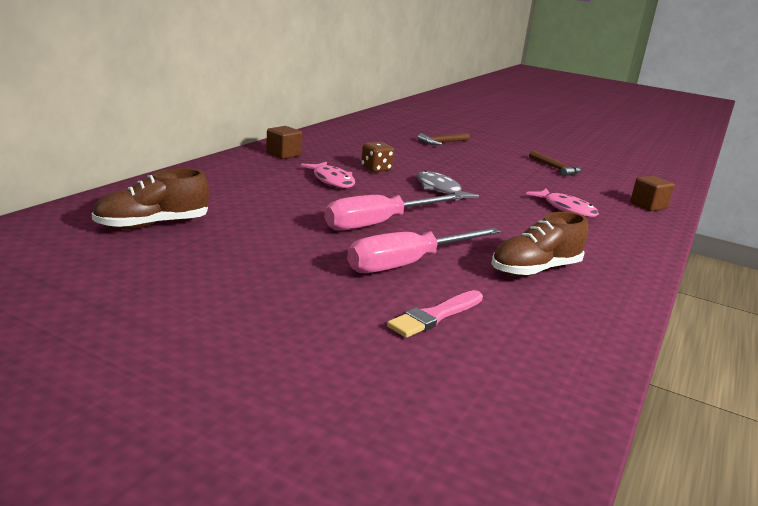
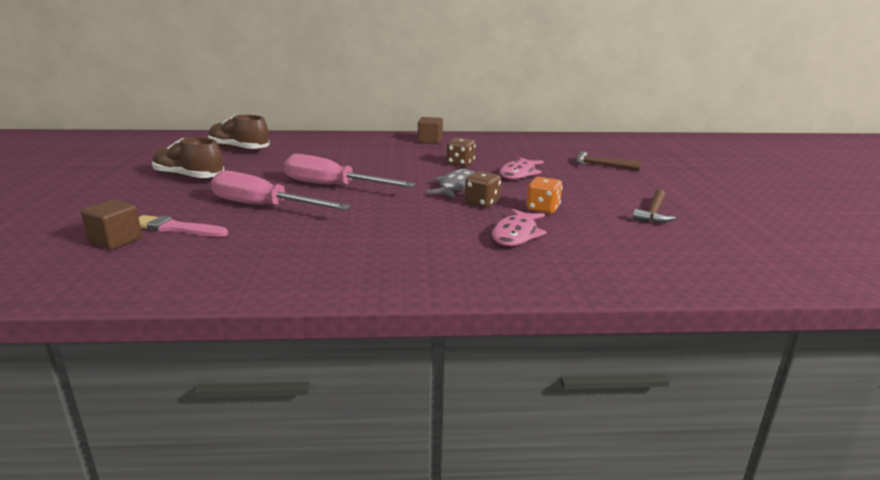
camera: 60 degrees right, 0 degrees up
(332, 181) = (401, 160): pink fish -> pink fish (519, 174)
(489, 195) = (482, 203): none -> brown dice
(521, 186) = (542, 209): none -> orange dice
(535, 270) = (313, 244): brown shoe -> brown shoe (189, 177)
(648, 206) = (636, 272): brown cube -> brown cube (116, 240)

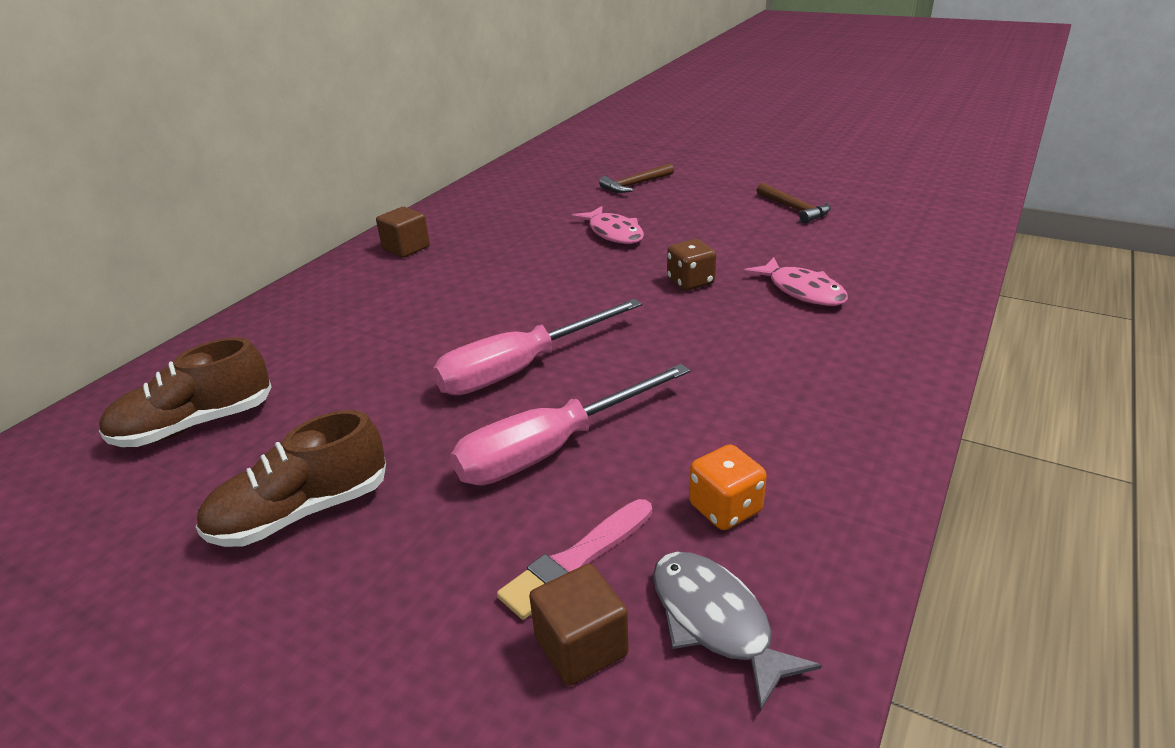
camera: 55 degrees left, 10 degrees up
(456, 187) = (619, 282): grey fish -> grey fish (715, 622)
(460, 163) = (533, 255): brown dice -> none
(542, 209) = (739, 255): orange dice -> orange dice (725, 508)

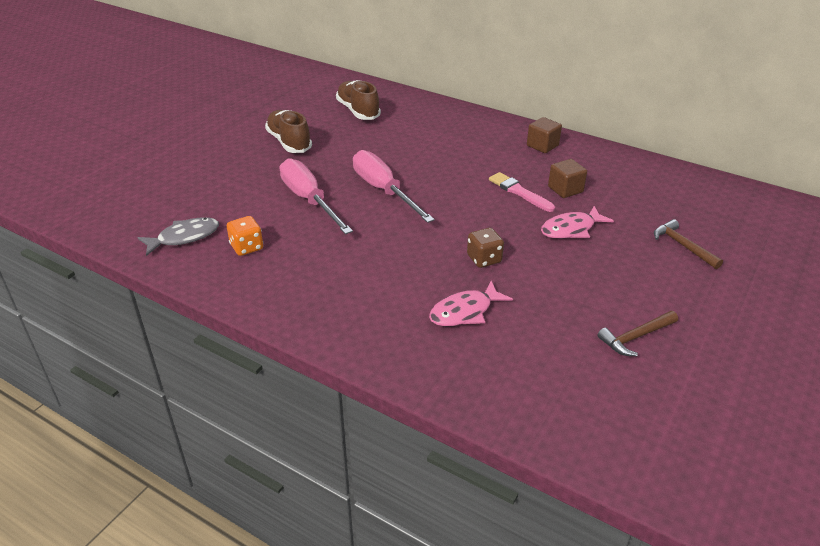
camera: 90 degrees right, 5 degrees up
(576, 561) = (233, 205): pink brush -> pink brush (519, 192)
(581, 646) = (189, 206): brown cube -> brown cube (565, 189)

